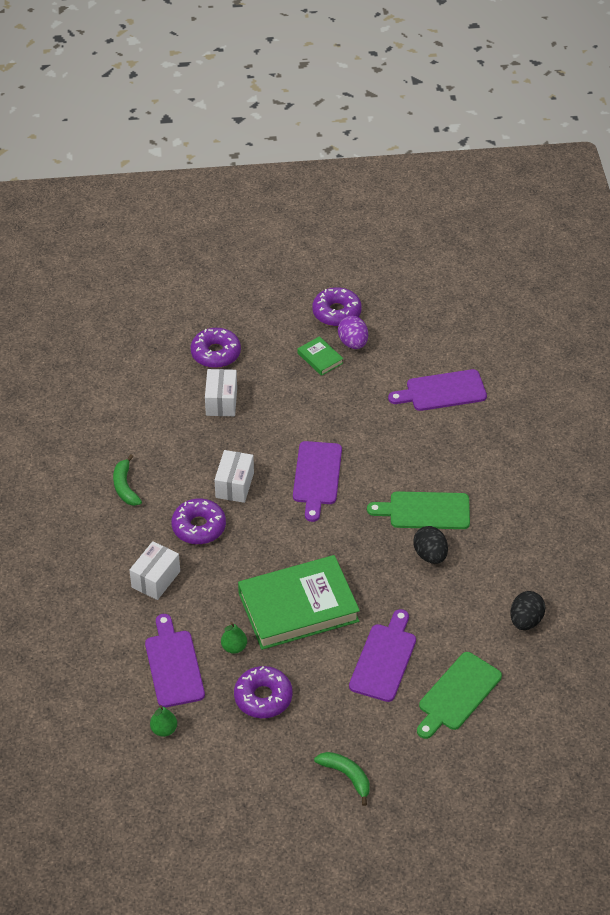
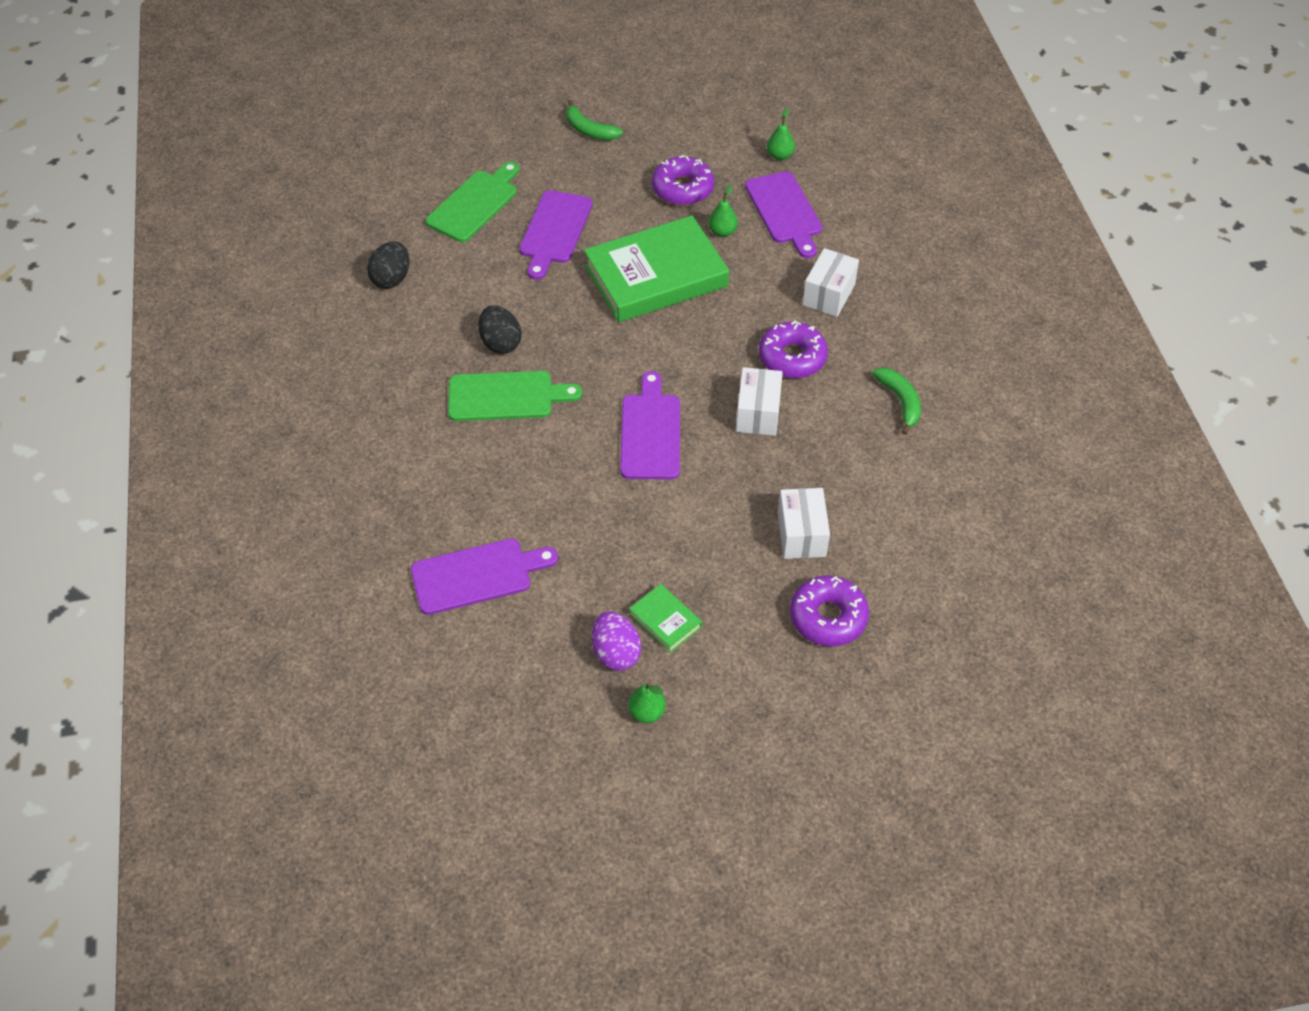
camera: 175 degrees right, 5 degrees up
(336, 312) = (647, 712): purple donut -> green pear

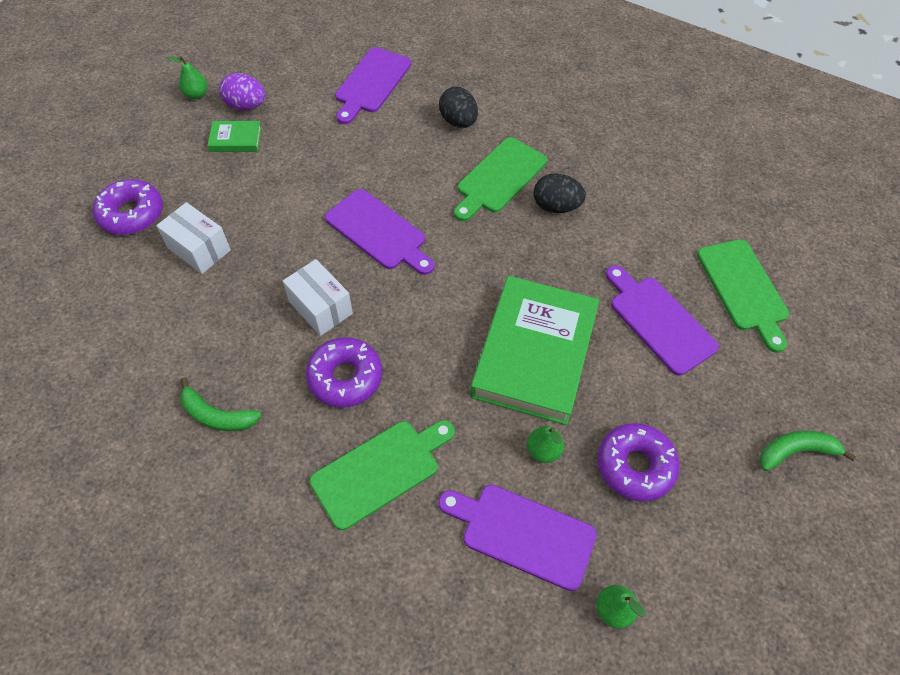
camera: 130 degrees right, 5 degrees up
(392, 279) = (688, 187): black egg -> black egg (458, 121)
(828, 295) = (380, 470): white box -> green cutting board

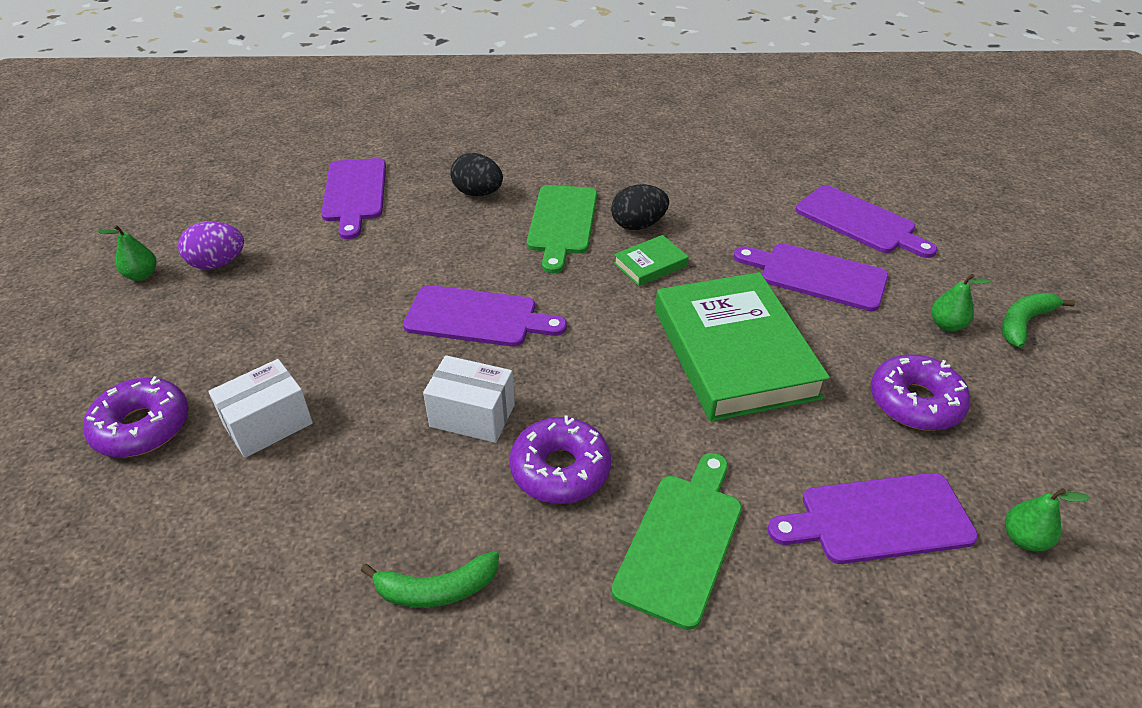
camera: 30 degrees left, 15 degrees down
(199, 249) = (268, 424): white box -> white box turned 45 degrees counterclockwise
(236, 139) = (230, 298): green book -> green book (650, 264)
(543, 450) = (824, 433): green pear -> green pear (946, 325)
(743, 289) = (859, 222): green cutting board -> purple cutting board

